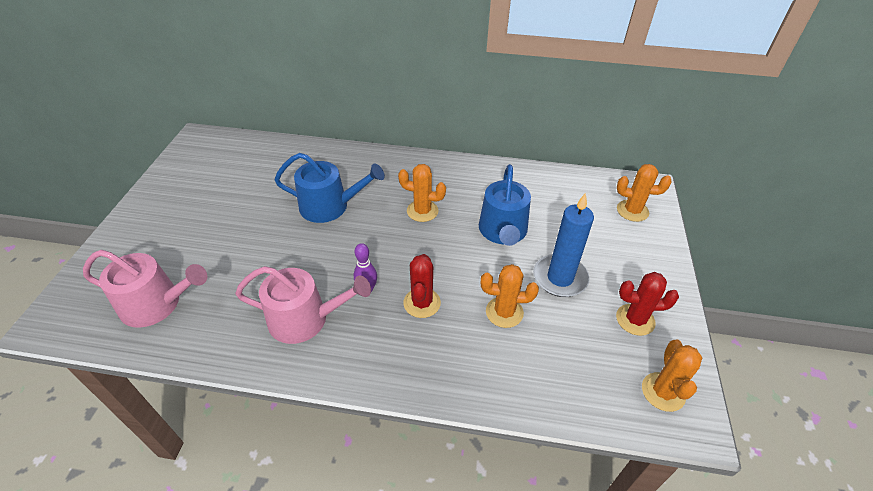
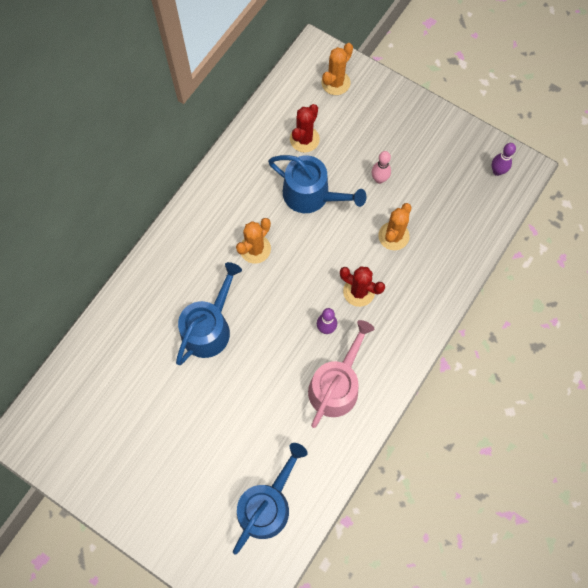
camera: 65 degrees left, 25 degrees up
(157, 304) = (267, 504): pink watering can -> blue watering can
(560, 278) = (379, 179): blue candle -> pink bowling pin
(635, 320) = (438, 151): red cactus -> red cactus (304, 139)
(663, 392) = (497, 171): orange cactus -> purple bowling pin

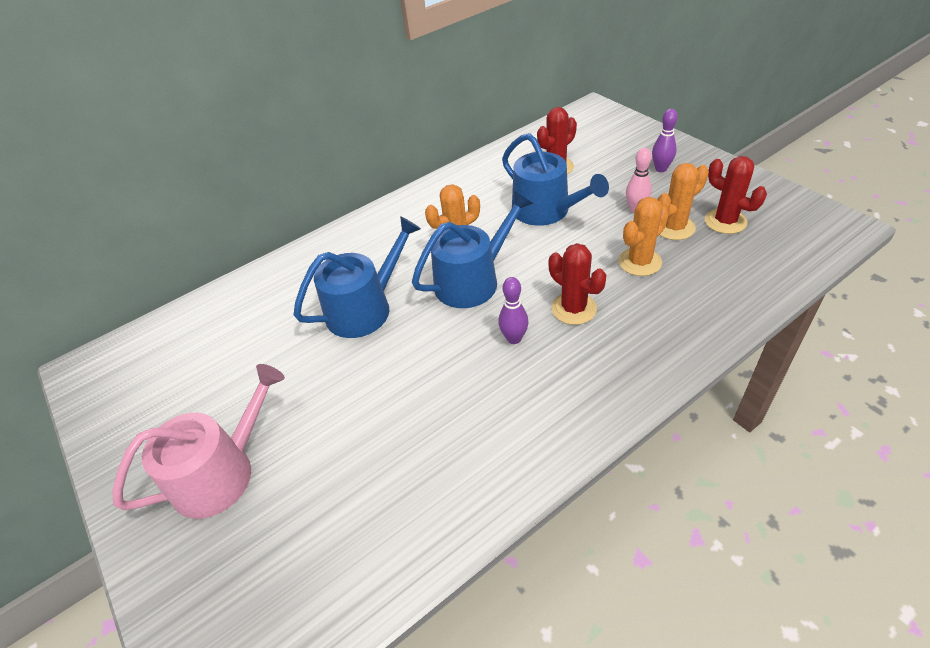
camera: 25 degrees right, 25 degrees down
(267, 504) = (328, 544): blue watering can -> blue watering can (473, 280)
(335, 83) = (608, 131): orange cactus -> orange cactus (674, 227)
(336, 385) = (503, 408): pink watering can -> pink watering can (222, 472)
(446, 180) = (725, 221): none -> red cactus
(497, 171) = (801, 223): purple bowling pin -> purple bowling pin (661, 169)

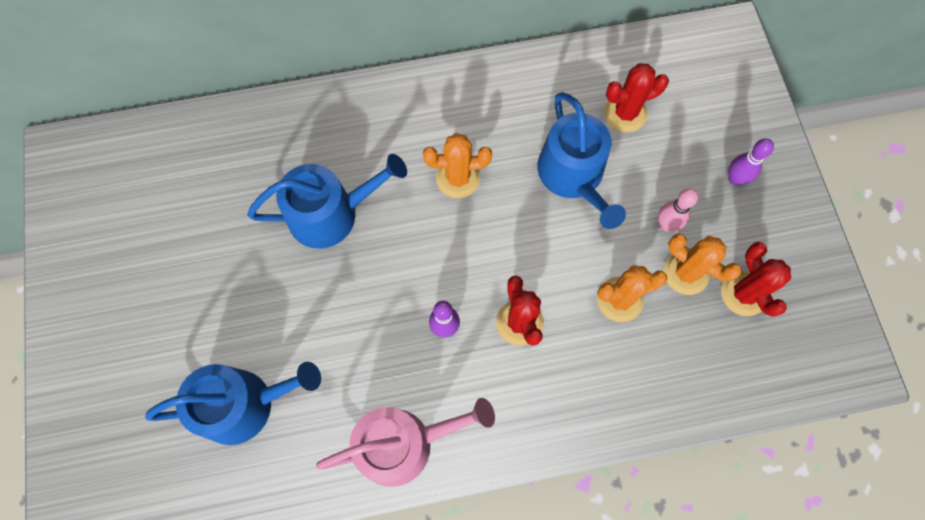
camera: 20 degrees right, 25 degrees up
(222, 472) = (141, 334): pink watering can -> pink watering can (404, 443)
(473, 280) = (447, 233): blue watering can -> blue watering can (245, 404)
(674, 227) = (686, 273): orange cactus -> orange cactus turned 45 degrees clockwise

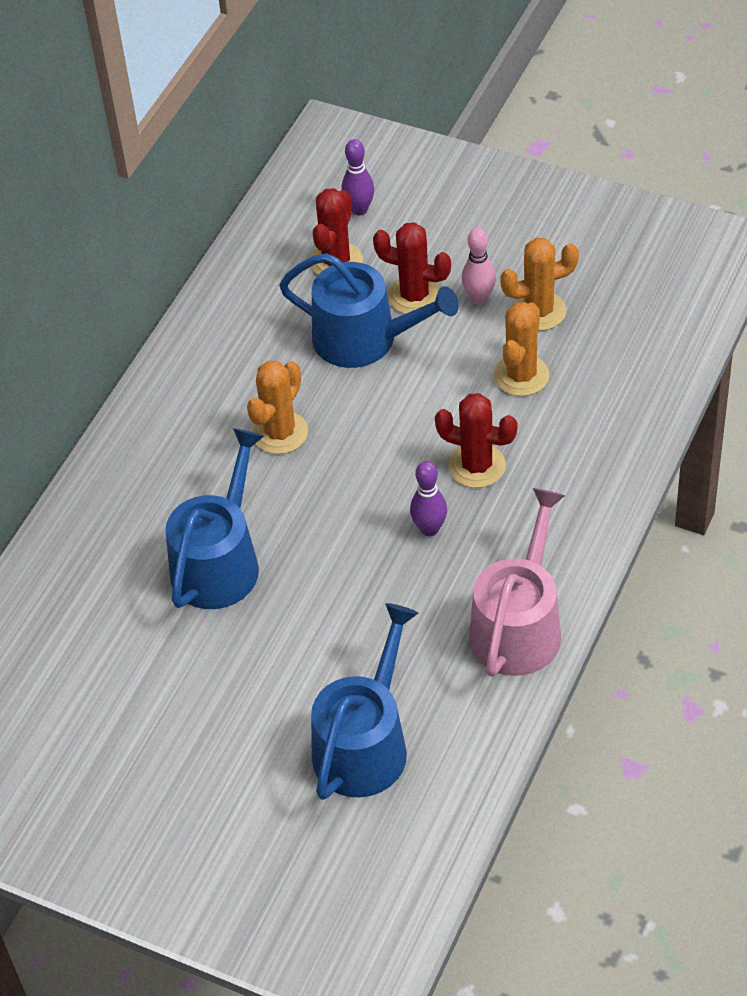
camera: 50 degrees left, 20 degrees down
(735, 179) = (480, 221): purple bowling pin -> purple bowling pin (359, 209)
(743, 293) = (595, 281): red cactus -> red cactus (414, 296)

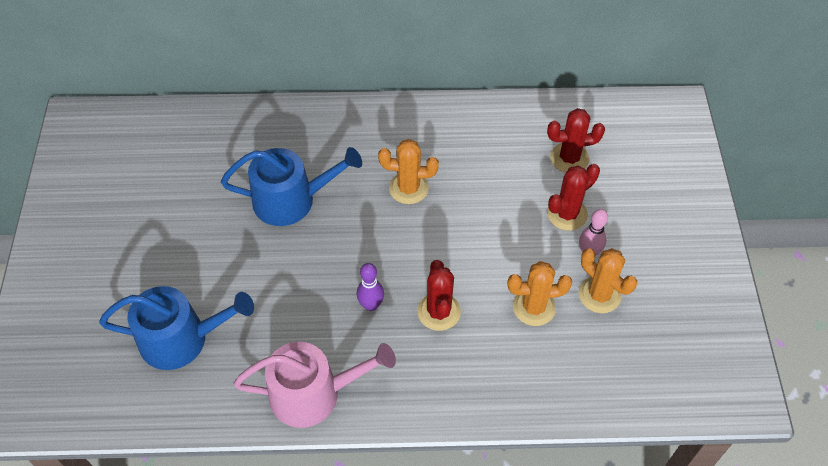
camera: 60 degrees right, 5 degrees up
(359, 209) = (623, 152): purple bowling pin -> none
(365, 339) = (512, 202): blue watering can -> none
(414, 296) = (567, 214): red cactus -> red cactus turned 60 degrees clockwise

